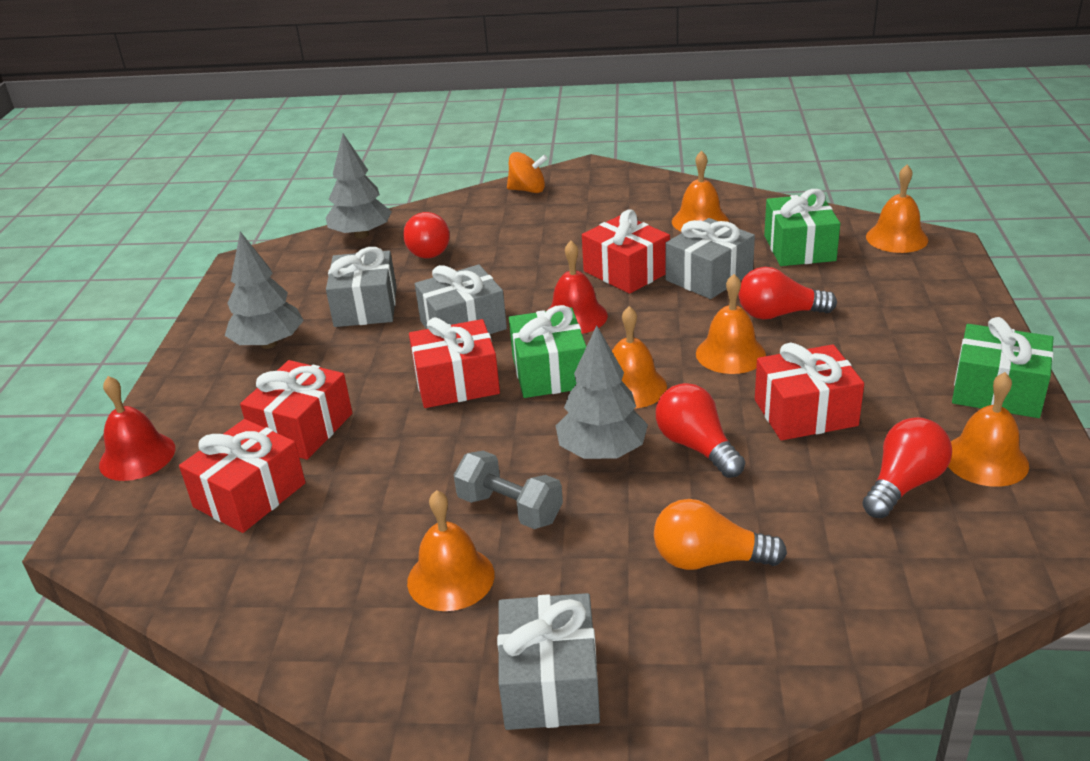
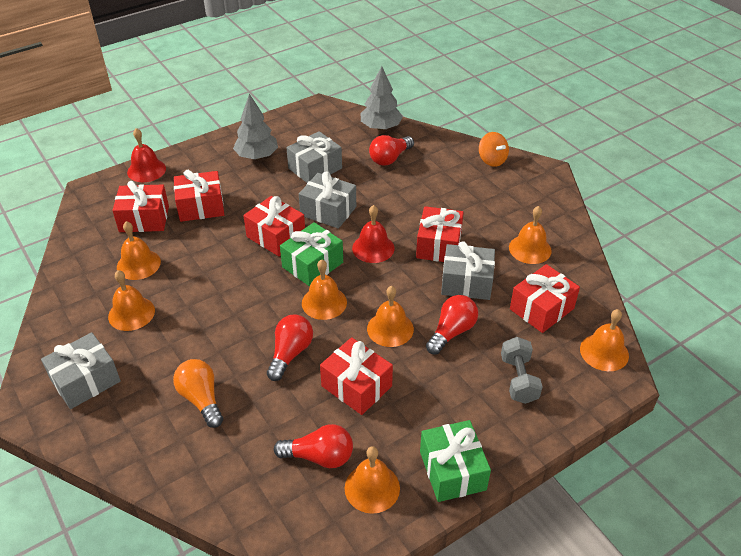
camera: 50 degrees right, 10 degrees up
(347, 534) = (138, 264): none -> orange bell
(510, 509) = (191, 308): grey dumbbell -> grey dumbbell (518, 379)
(602, 451) = (259, 318): grey tree -> none
(779, 314) = (452, 332): red light bulb -> red light bulb turned 75 degrees clockwise
(799, 248) = (541, 309): green gift -> red gift

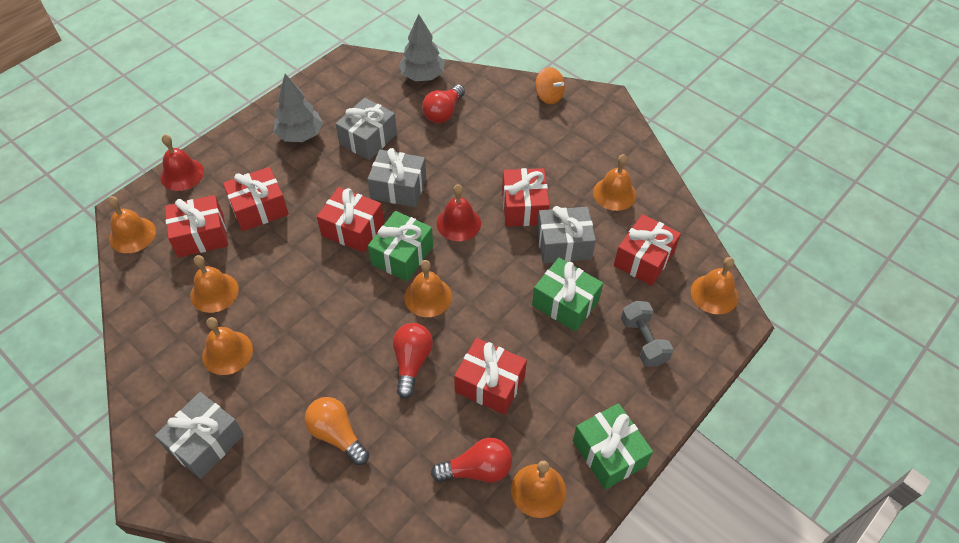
camera: 15 degrees left, 10 degrees up
(390, 329) = (503, 312): orange bell -> orange bell (132, 235)
(452, 332) = (565, 303): red light bulb -> green gift

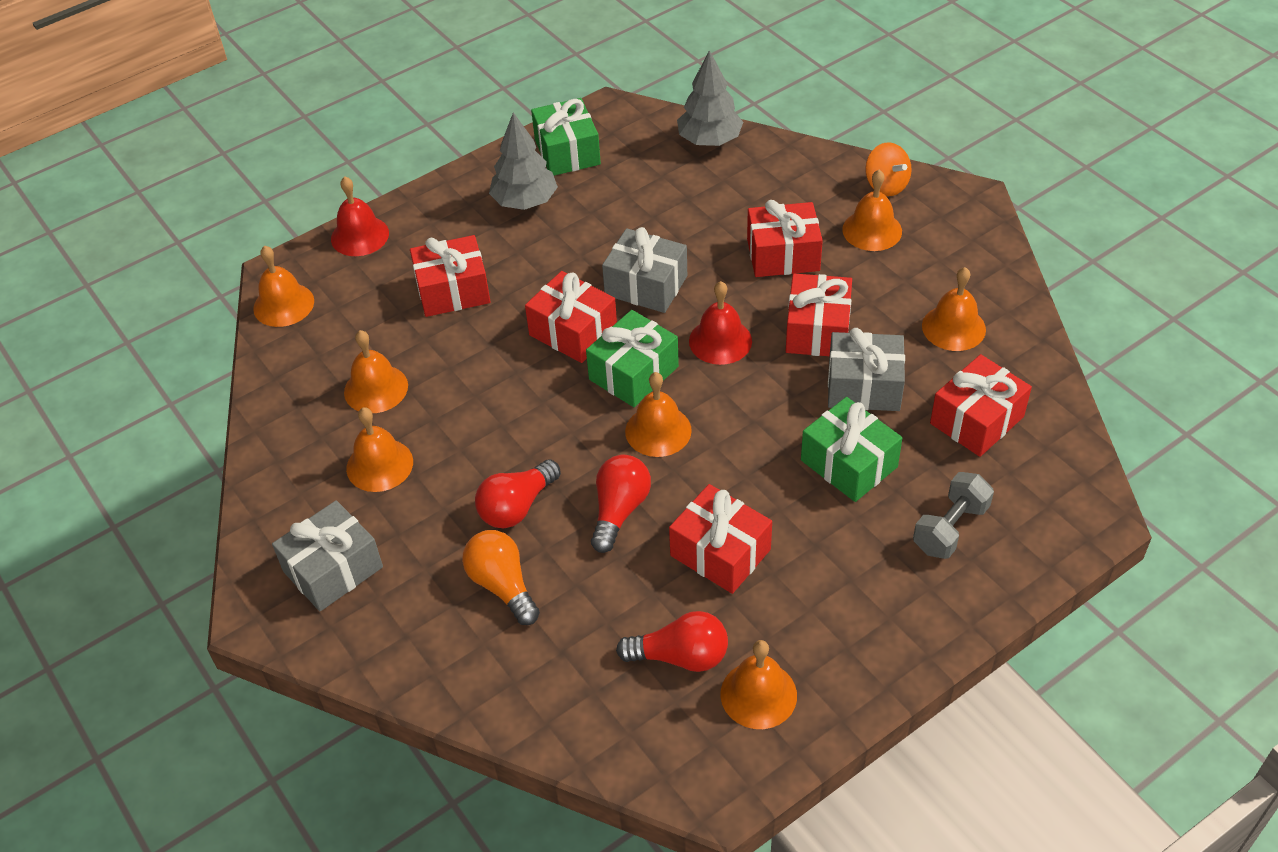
camera: 15 degrees right, 5 degrees down
(201, 236) = (371, 316): red gift -> red gift (783, 255)
(368, 139) = (617, 216): grey gift -> none
(443, 112) = (729, 192): red light bulb -> red light bulb (517, 506)
(609, 453) = (867, 664): green gift -> green gift (567, 152)
(643, 341) = (950, 528): grey dumbbell -> grey dumbbell turned 45 degrees clockwise
(714, 294) = (1070, 480): orange bell -> orange bell (872, 230)

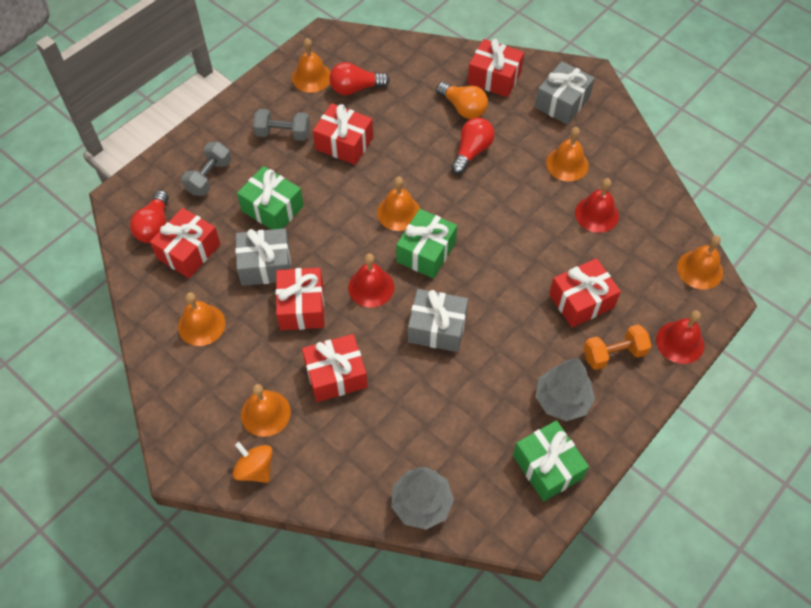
camera: 165 degrees right, 10 degrees up
(376, 388) = (596, 214): orange bell -> red bell
(443, 234) = (614, 354): none -> orange dumbbell
(573, 331) = (479, 279): red gift -> red gift (494, 78)
(619, 510) = (409, 158): red light bulb -> red light bulb (155, 226)
(822, 587) = (283, 133): none -> grey dumbbell

